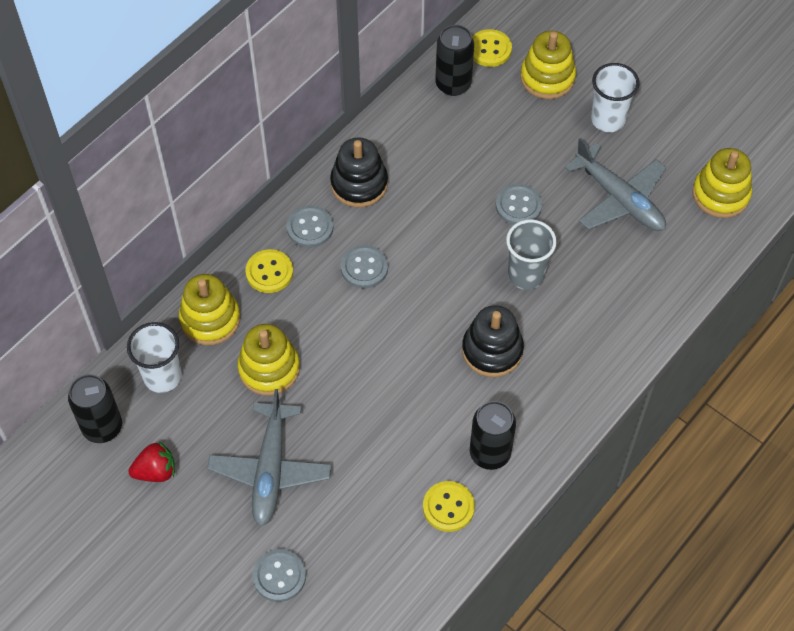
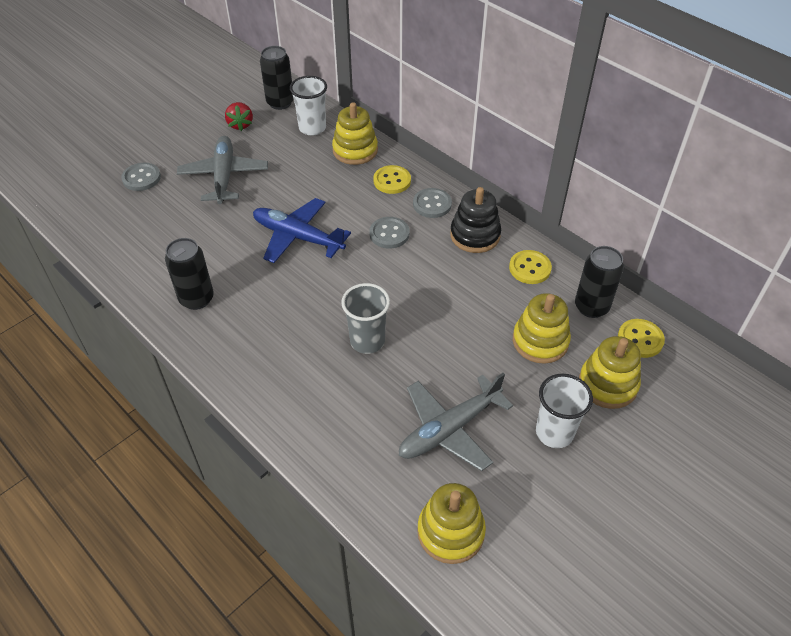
camera: 95 degrees right, 10 degrees down
(269, 368) = (307, 178): yellow stacking toy -> yellow stacking toy (540, 341)
(270, 469) = (224, 176): grey plane -> grey plane turned 75 degrees clockwise
(378, 362) = (298, 237): none -> blue plane
(448, 507) = (159, 269): yellow button -> yellow button (530, 268)
(492, 350) = (293, 309): black stacking toy -> none
(518, 206) = (445, 343): grey button -> none

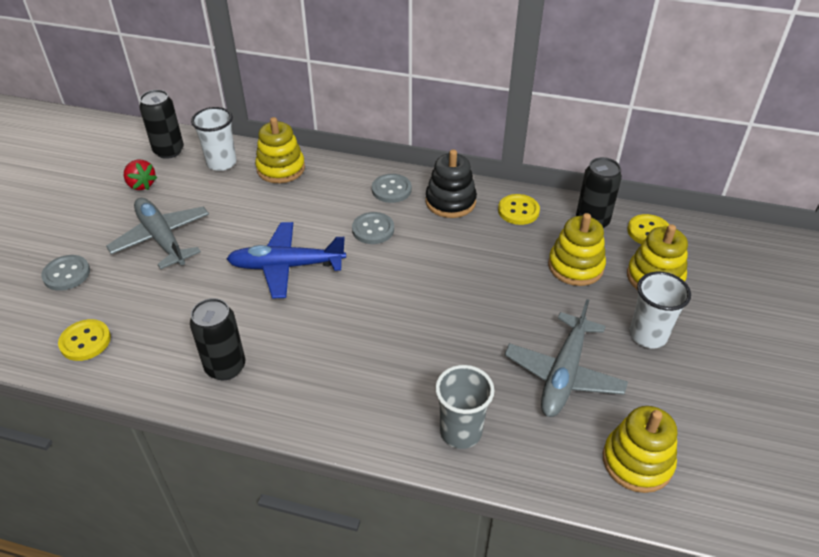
camera: 30 degrees left, 5 degrees down
(367, 341) = (429, 331): grey cup -> grey cup (460, 432)
(392, 181) = (338, 183): yellow button -> yellow button (85, 341)

